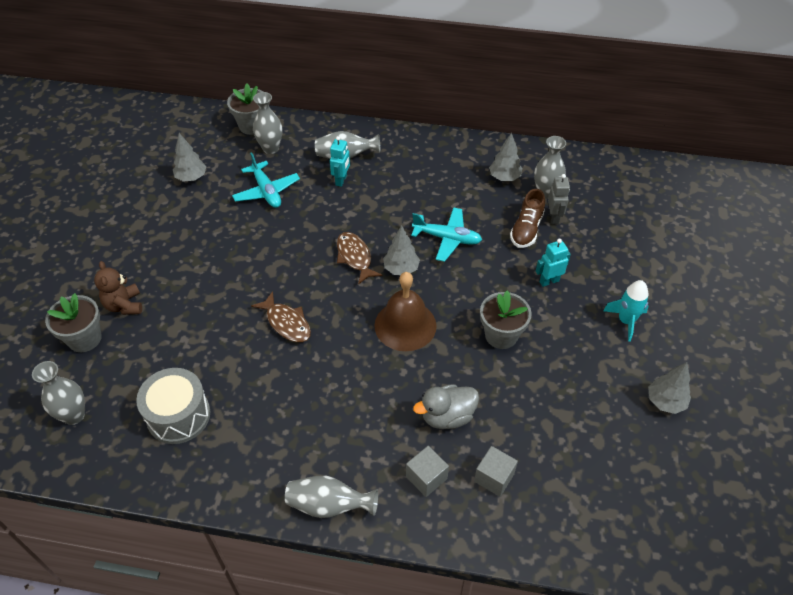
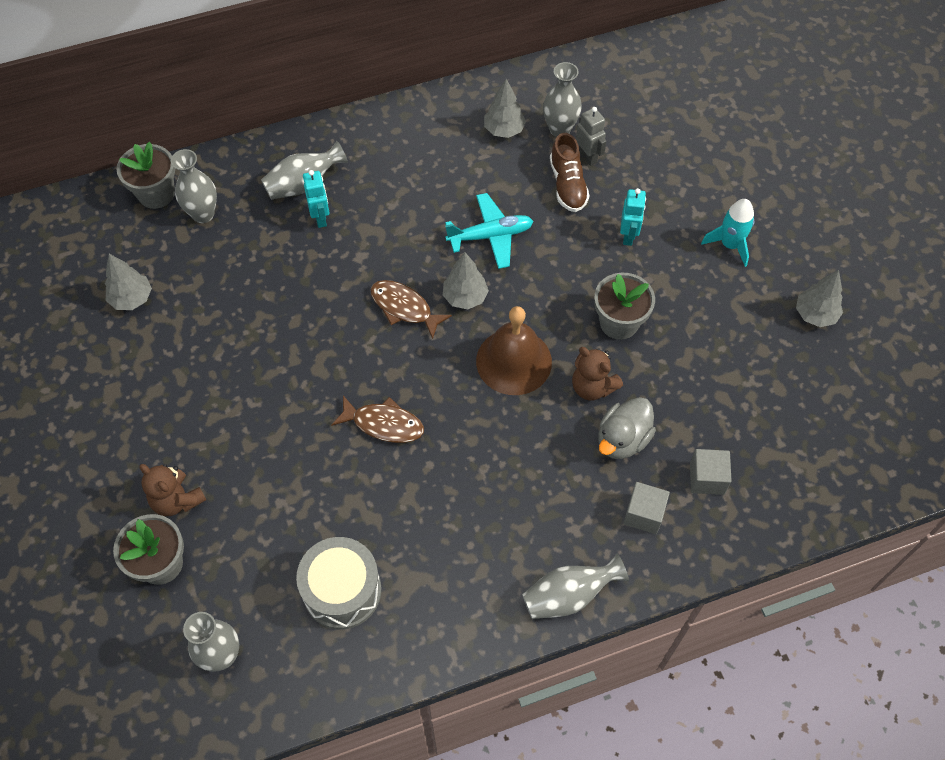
camera: 30 degrees left, 10 degrees up
(266, 191) = (240, 273): turquoise plane -> none
(450, 369) = (592, 387): none -> brown teddy bear
(549, 281) = (628, 236): turquoise robot -> turquoise robot turned 150 degrees clockwise

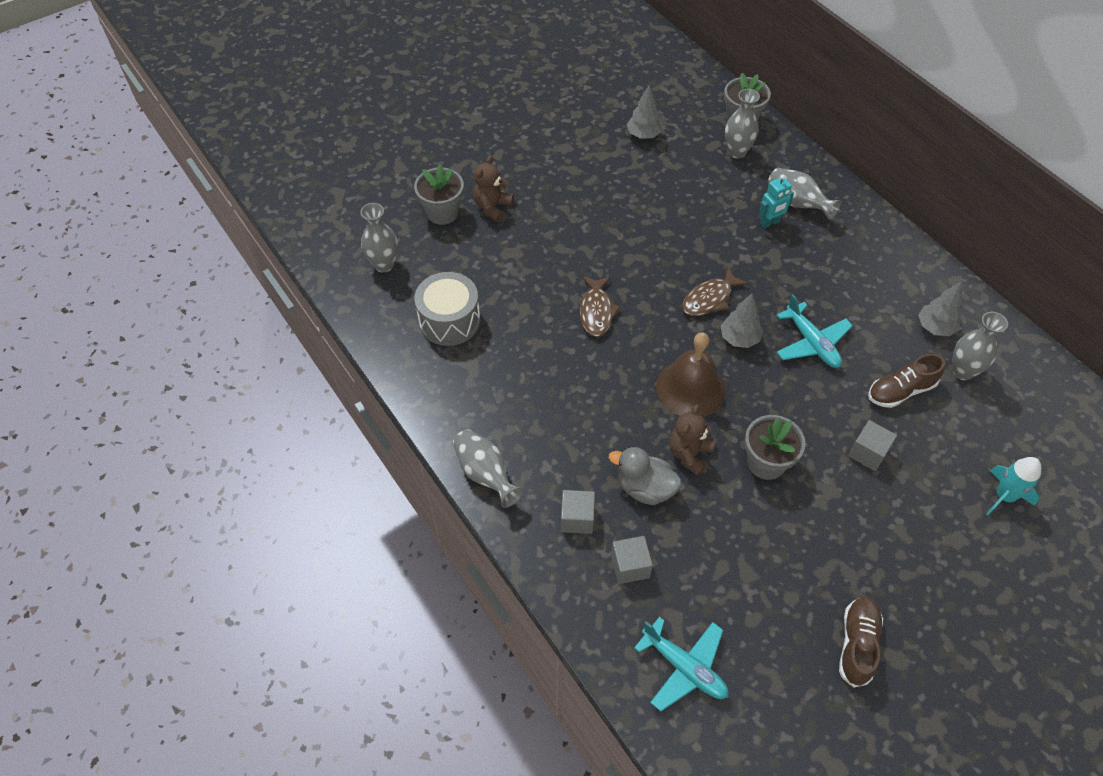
camera: 75 degrees right, 5 degrees down
(404, 308) = (709, 299): brown fish -> brown fish turned 150 degrees counterclockwise
(588, 157) = (943, 401): grey robot -> none
(628, 236) = (868, 453): turquoise robot -> grey cube
(730, 244) = (904, 547): turquoise rocket -> turquoise rocket (1004, 496)
(815, 314) = (857, 644): grey tree -> brown shoe
(817, 460) = (684, 667): none -> turquoise plane

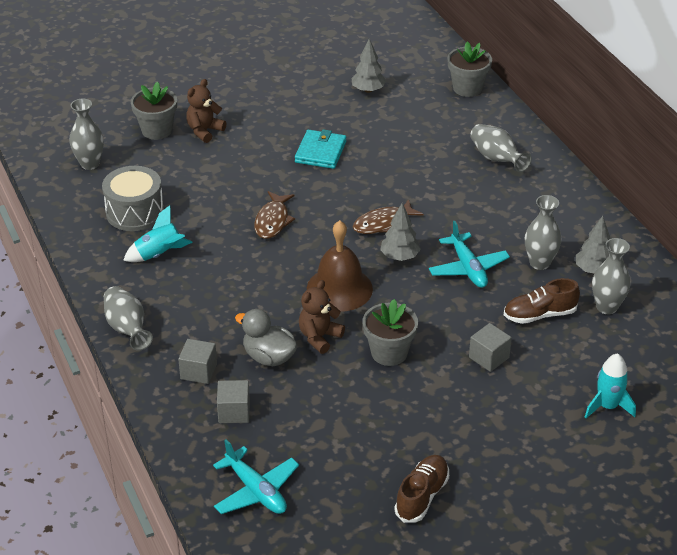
camera: 10 degrees right, 15 degrees down
(491, 371) = (159, 254): none -> turquoise rocket
(619, 218) = (320, 152): none -> turquoise wallet
(736, 152) = (453, 112): grey vase -> grey vase (539, 263)
(770, 223) = (464, 171): turquoise robot -> none

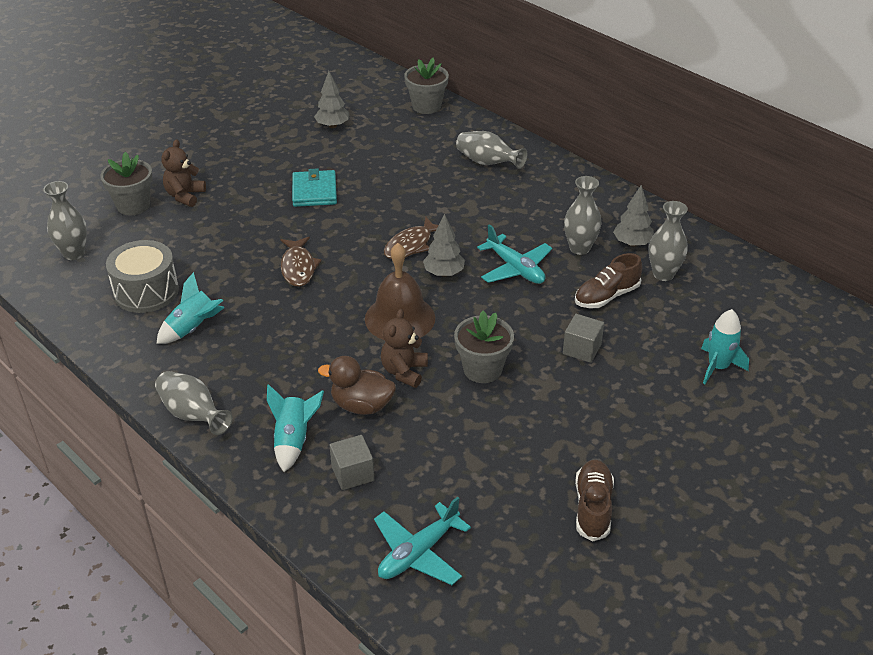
camera: 20 degrees left, 0 degrees up
(198, 371) = (293, 440): grey cube -> turquoise rocket
(256, 490) = (418, 553): turquoise plane -> turquoise plane turned 105 degrees clockwise
(269, 357) = (361, 405): grey duck -> brown duck

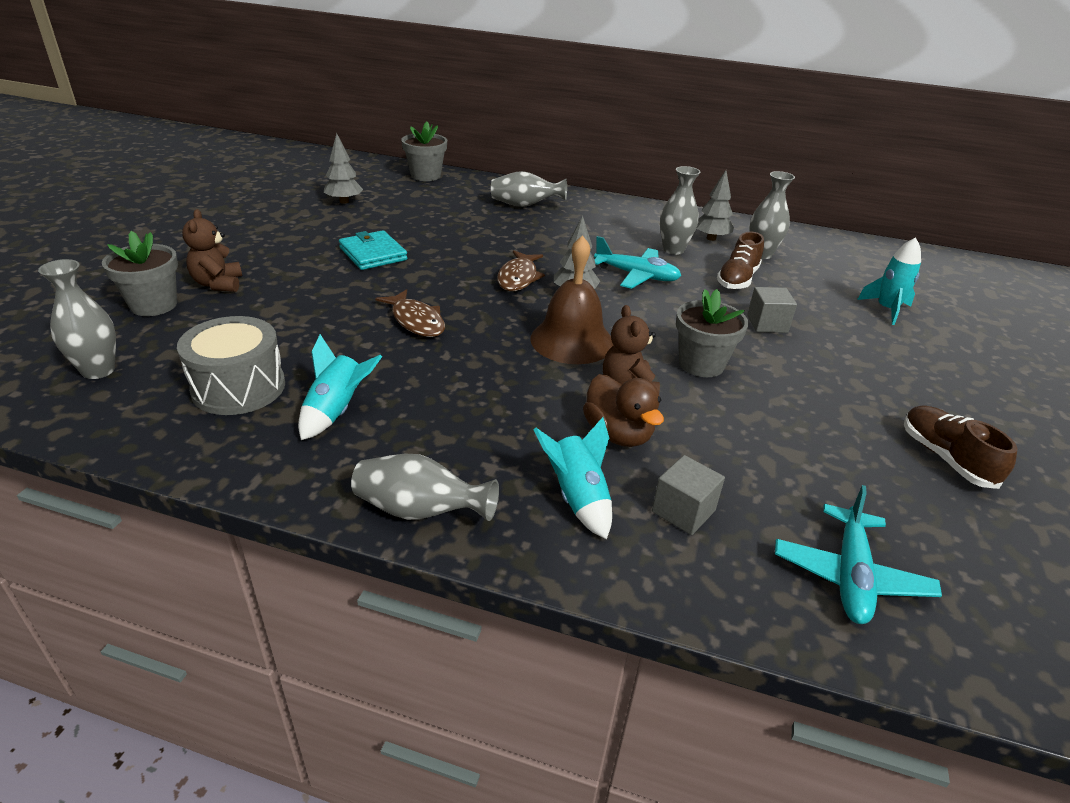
camera: 30 degrees left, 5 degrees down
(361, 405) = (618, 434): brown duck -> brown duck turned 105 degrees counterclockwise

